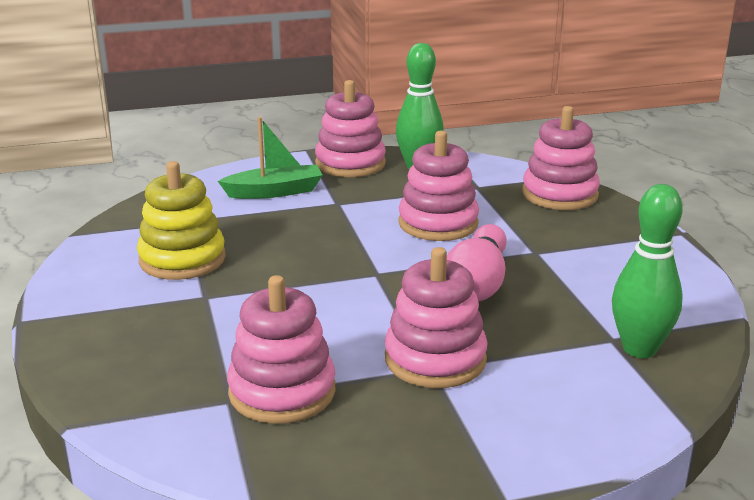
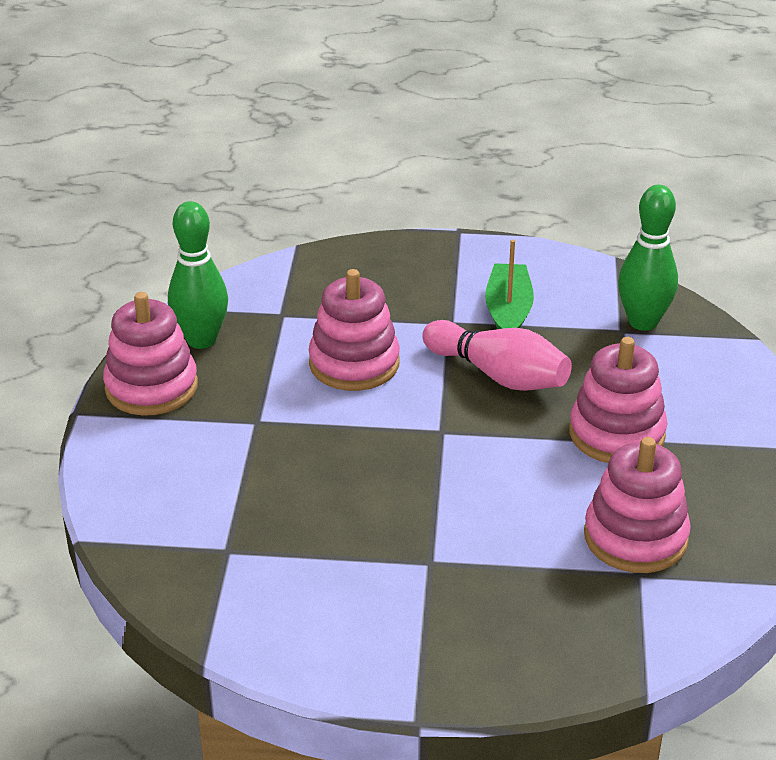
camera: 70 degrees left, 10 degrees up
(182, 259) = (332, 568): yellow stacking toy -> none
(275, 192) = (192, 463): green boat -> green boat (508, 312)
(559, 194) = (336, 269): pink stacking toy -> none

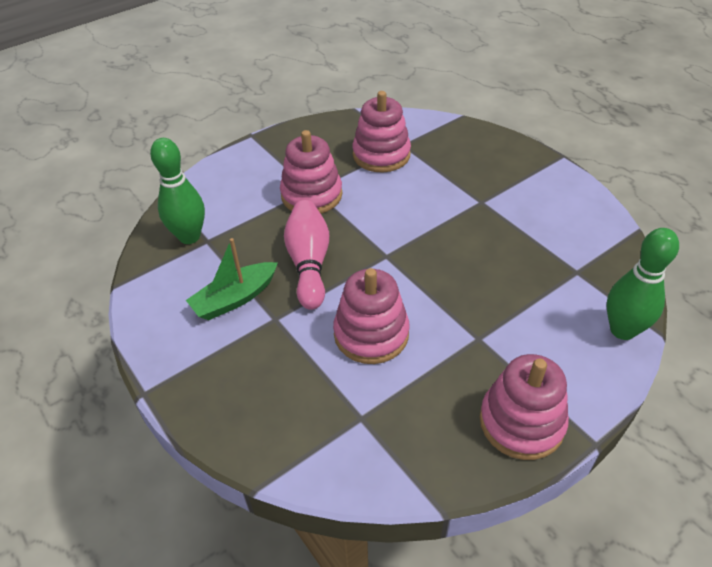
camera: 130 degrees left, 10 degrees up
(201, 340) = (443, 440): green bowling pin -> green bowling pin (622, 330)

